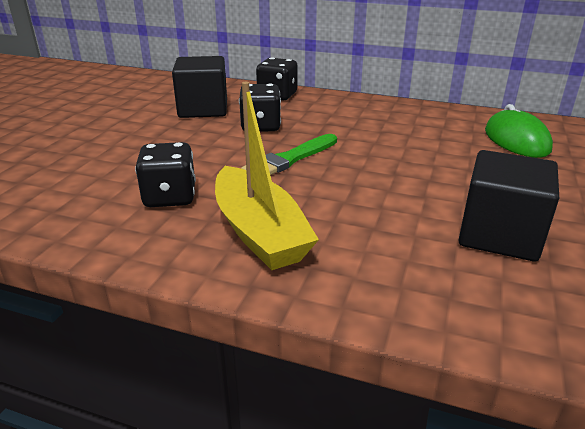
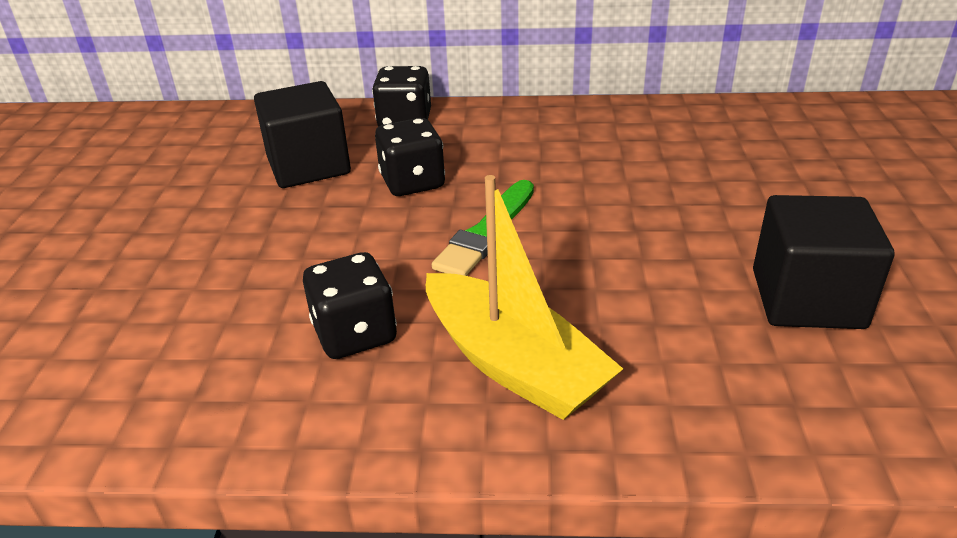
camera: 15 degrees left, 5 degrees up
(516, 140) = (758, 144): green mouse -> none

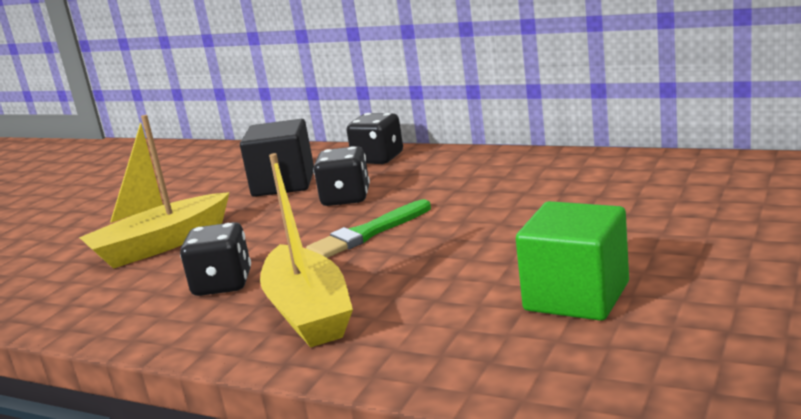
camera: 25 degrees right, 15 degrees down
(207, 278) = (161, 245): none -> yellow boat
(807, 299) = (576, 296): black cube -> green cube

